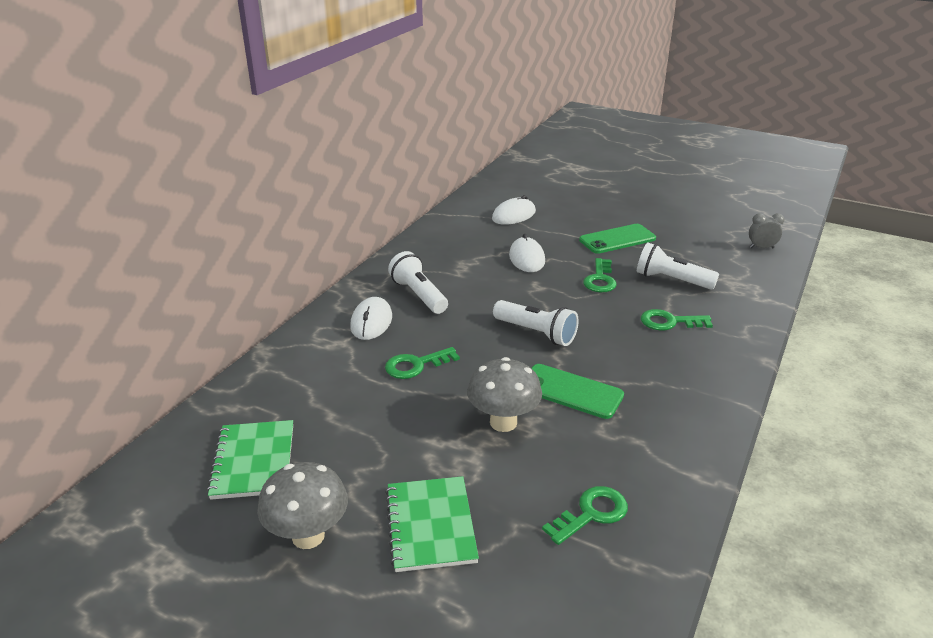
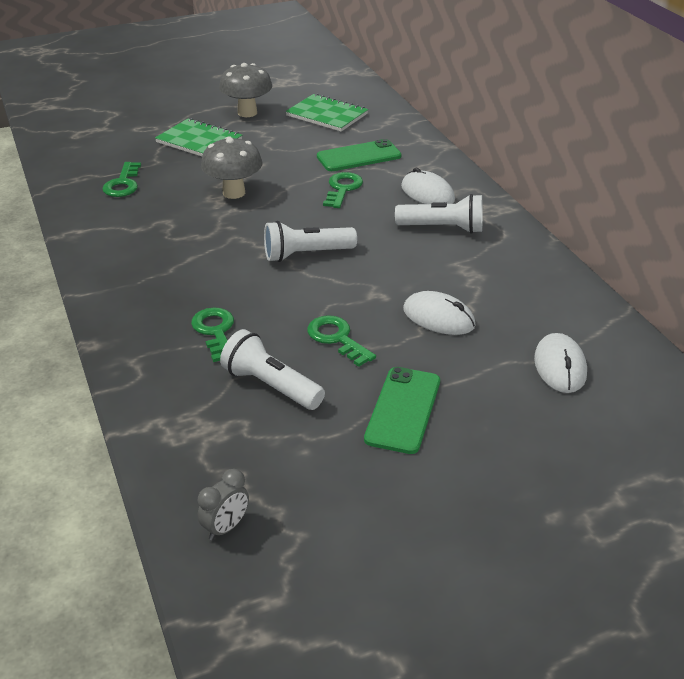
camera: 130 degrees right, 5 degrees up
(571, 391) = (219, 231): green phone -> green phone (359, 156)
(669, 322) = (215, 331): green key -> green key turned 60 degrees counterclockwise
(671, 280) = (271, 386): white flashlight -> white flashlight turned 120 degrees counterclockwise

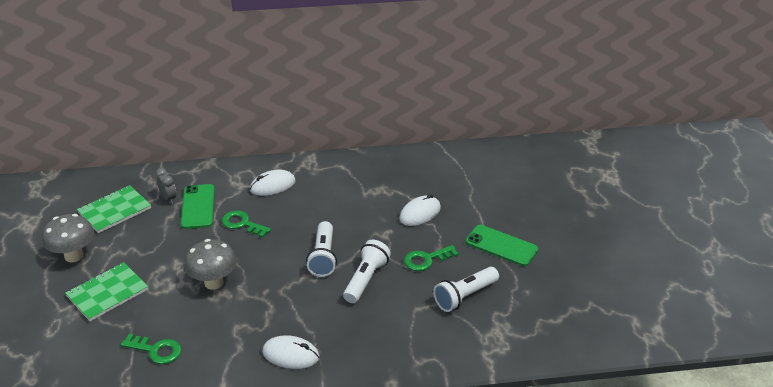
camera: 75 degrees left, 0 degrees up
(215, 331) = (399, 315): green key -> none
(226, 527) = (582, 332): grey clock -> grey clock (168, 198)
(443, 228) = (321, 189): white flashlight -> white flashlight (366, 279)
(560, 366) = (480, 180): white mouse -> white mouse (291, 355)

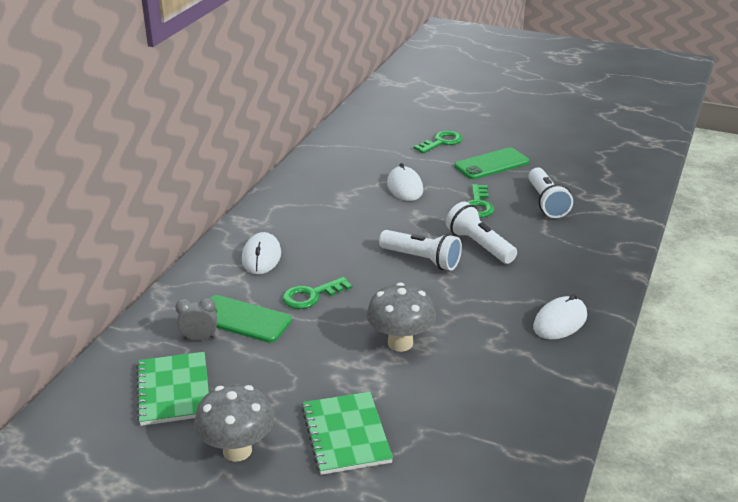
camera: 60 degrees left, 5 degrees down
(156, 350) = (487, 416): green key -> green key (441, 142)

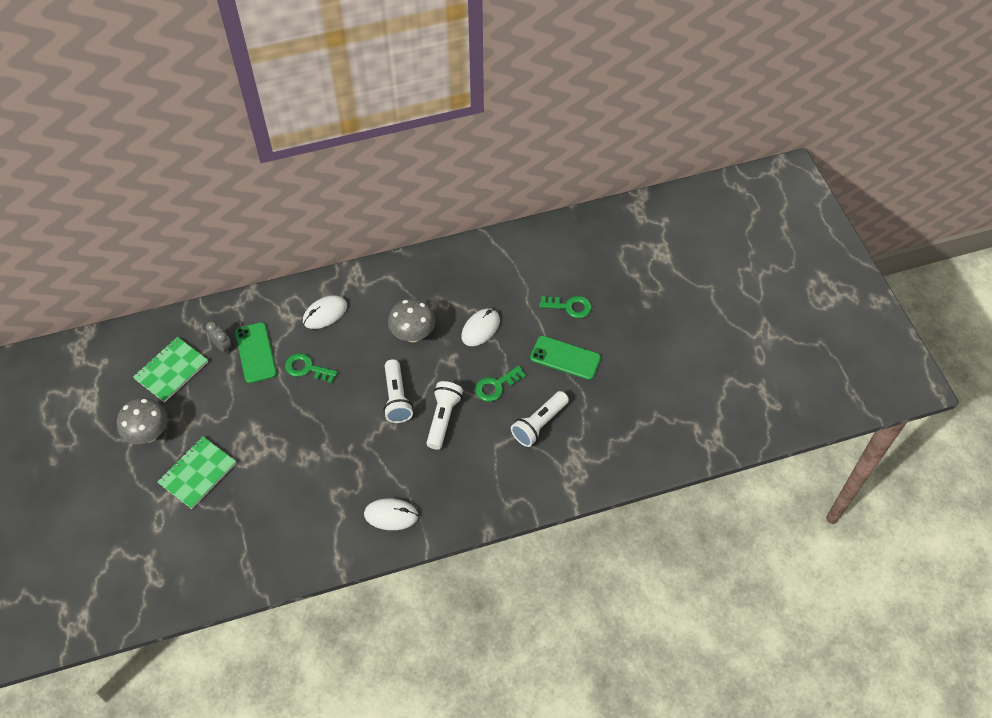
camera: 50 degrees right, 25 degrees up
(400, 343) = (298, 445): grey mushroom -> grey mushroom (413, 335)

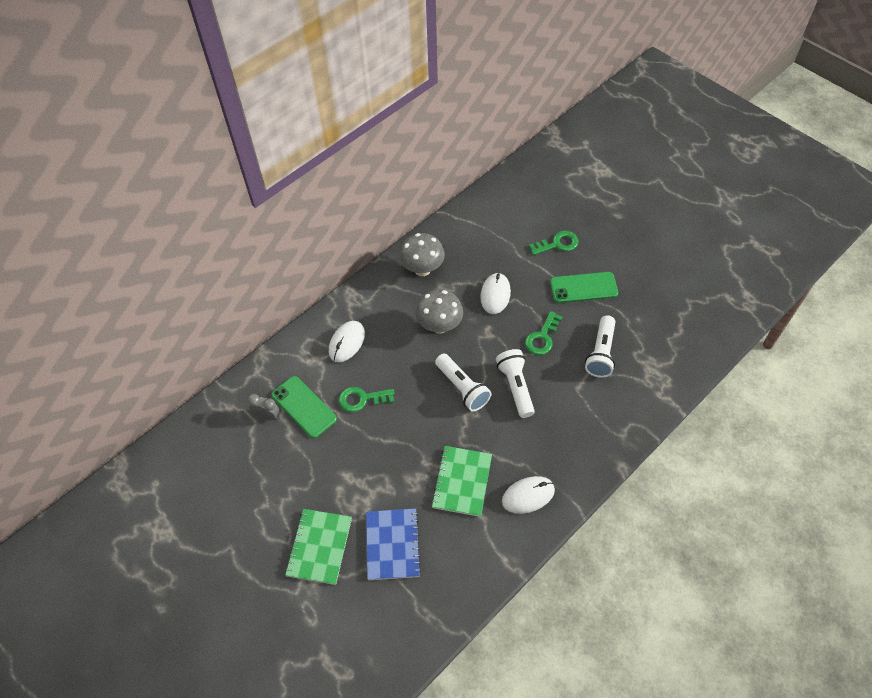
camera: 25 degrees left, 0 degrees up
(149, 434) = (246, 533): grey mushroom -> grey mushroom (422, 269)
(171, 370) = (230, 461): green notebook -> green notebook (462, 482)
(255, 500) = (392, 544): none -> blue notebook

